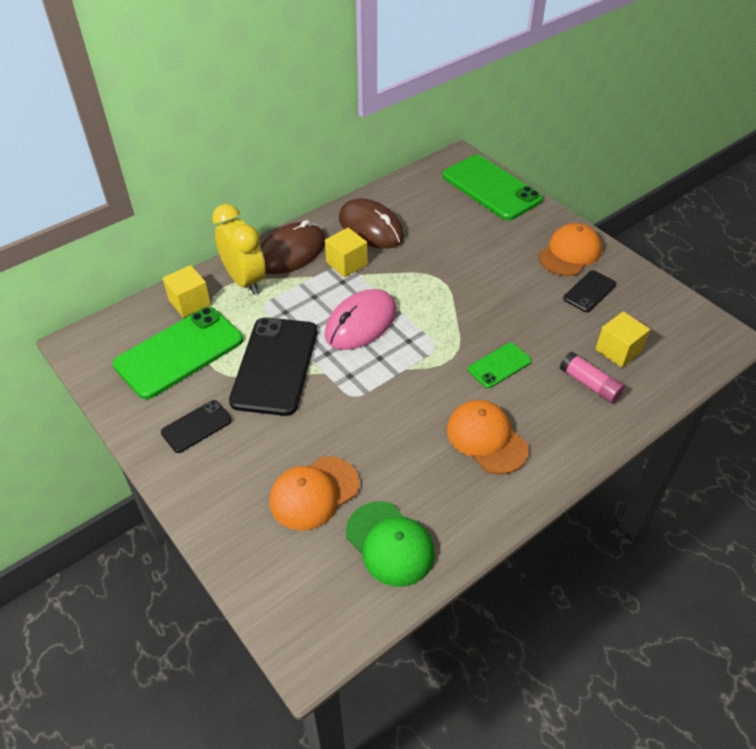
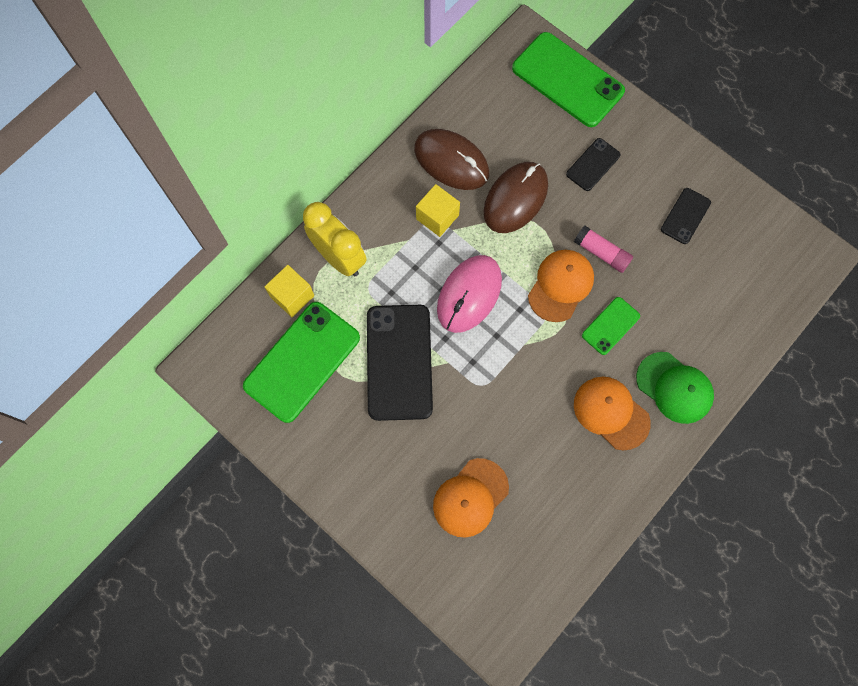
camera: 10 degrees left, 25 degrees up
(196, 426) = (345, 445): black phone -> black phone (593, 165)
(291, 252) = (376, 210): brown mouse -> brown mouse (515, 199)
(390, 544) = (546, 536): green cap -> green cap (674, 388)
(570, 253) = (661, 165): orange cap -> orange cap (560, 286)
(589, 384) = (696, 334): pink glue stick -> pink glue stick (601, 253)
(618, 350) = (719, 288): yellow cube -> none

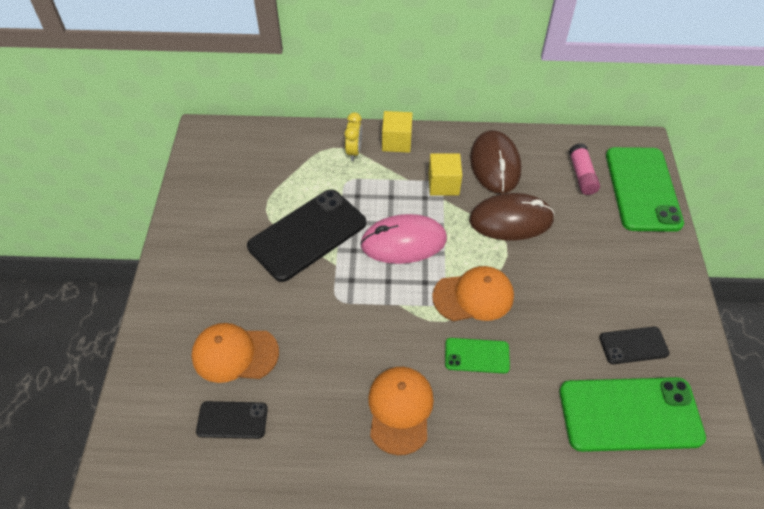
camera: 50 degrees right, 20 degrees down
(292, 296) = (300, 146): yellow cube -> yellow cube (396, 142)
(302, 361) = (256, 181): green phone -> green phone (630, 414)
(339, 257) = (354, 151): yellow clock -> yellow clock, size x0.56
(593, 165) = (597, 250): black phone -> black phone (232, 420)
(601, 253) = (531, 306): pink glue stick -> pink glue stick (581, 175)
(674, 388) = (471, 447): green cap -> none

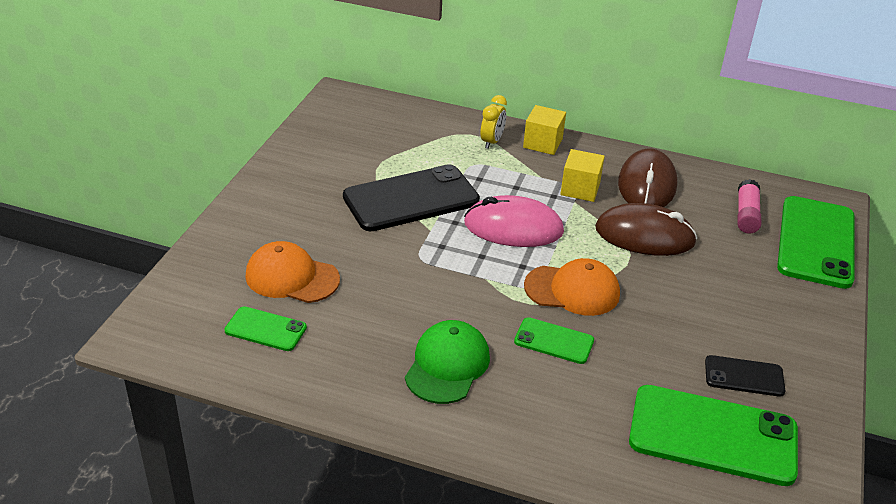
camera: 15 degrees right, 15 degrees down
(232, 420) = (265, 329): black phone -> green phone
(400, 410) = (447, 365): orange cap -> green cap

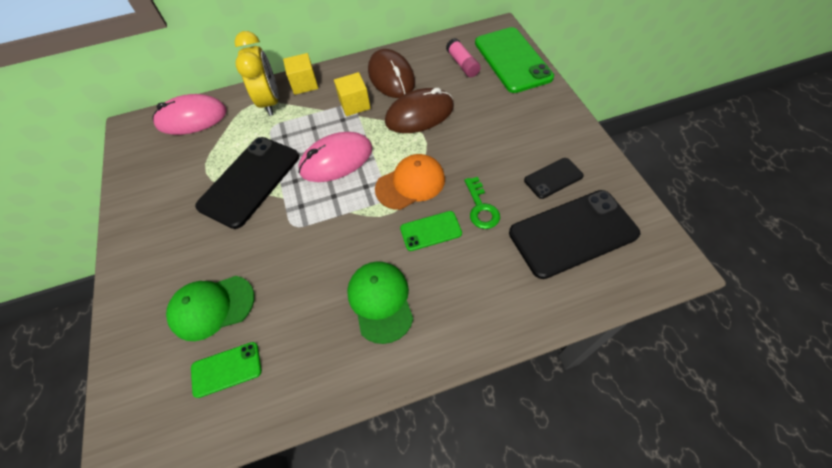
camera: 30 degrees left, 20 degrees up
(292, 277) = (212, 307): orange cap -> green cap
(402, 117) = (192, 118): none -> pink mouse
(491, 142) = (270, 102): yellow clock -> yellow clock, size x1.79
(629, 353) = (481, 207): none -> green key
(713, 435) = (572, 233): green phone -> black phone

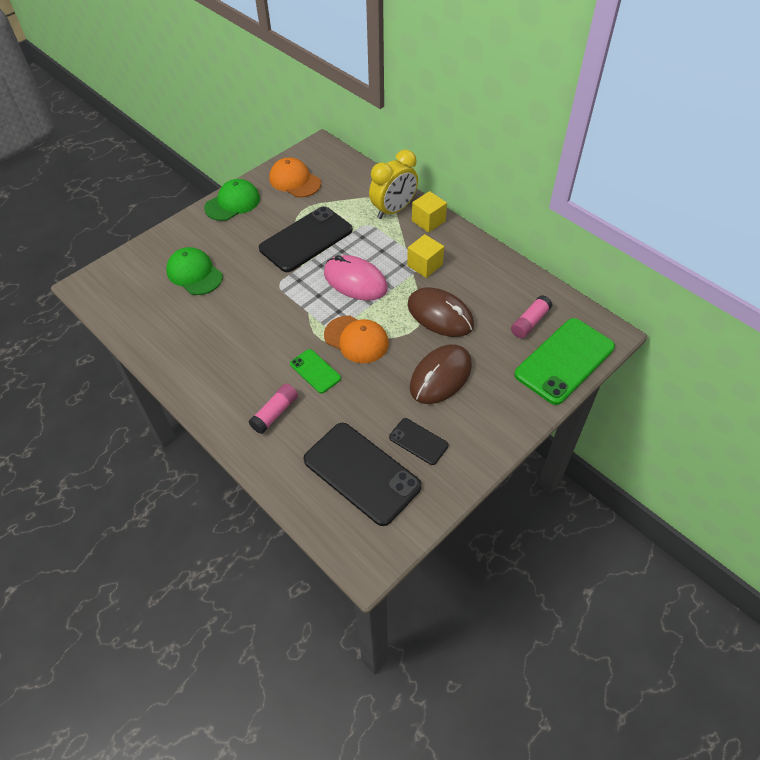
camera: 60 degrees right, 5 degrees down
(158, 164) = (295, 181): none -> orange cap
(192, 118) = (348, 174): pink mouse -> none
(226, 369) = (156, 304): green phone -> none
(250, 181) = (306, 239): black phone -> black phone turned 45 degrees counterclockwise
(380, 301) = (238, 364): green cap -> green cap (232, 203)
(391, 77) = (476, 276): brown mouse -> brown mouse (440, 376)
(467, 285) = (275, 413): none -> pink glue stick
(481, 207) = (356, 397): green key -> none

